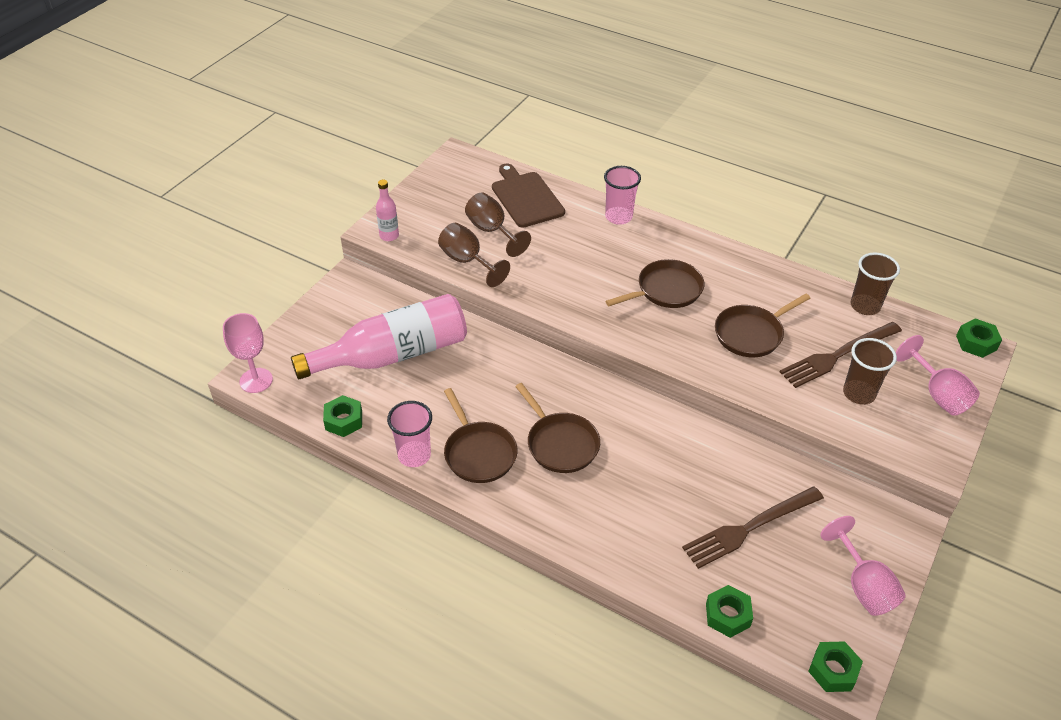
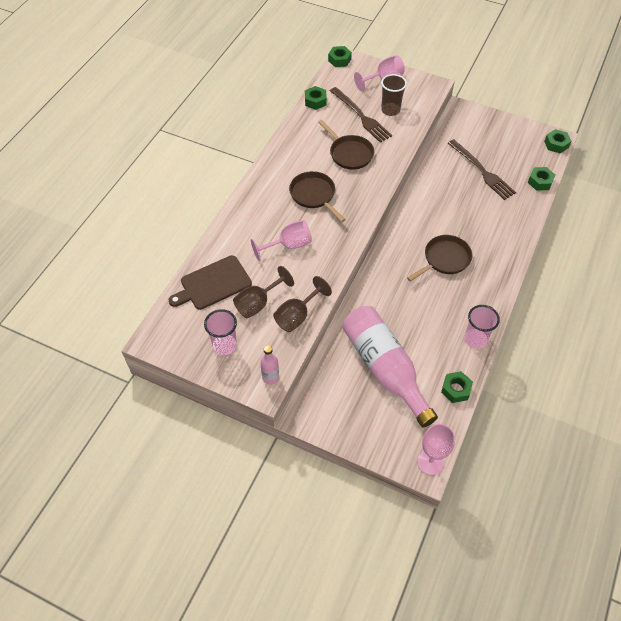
camera: 95 degrees left, 10 degrees up
(478, 453) = (463, 303): brown pan -> none
(618, 217) = (234, 223): pink cup -> pink cup (225, 345)
(863, 586) = (504, 130): pink goblet -> pink goblet (288, 245)
(865, 306) = (315, 101): brown cup -> green nut

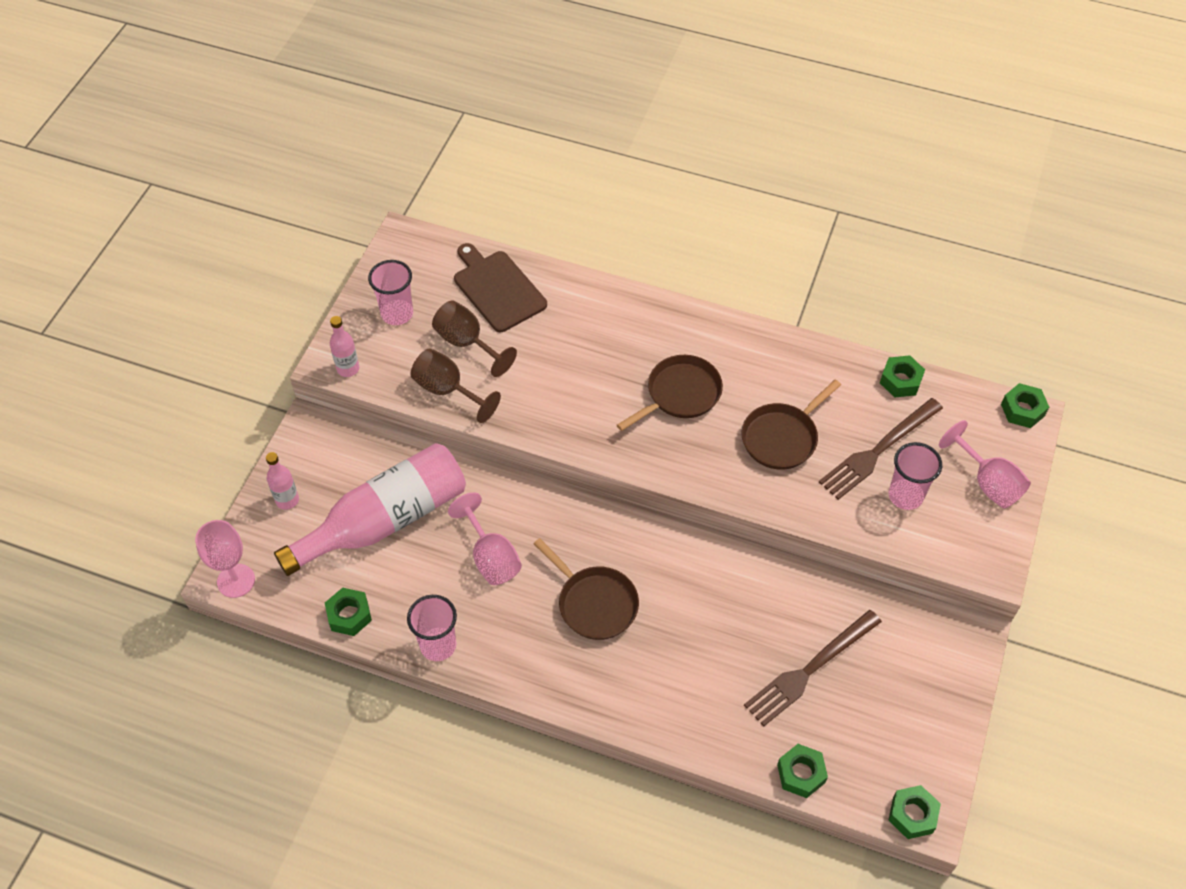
camera: 85 degrees right, 0 degrees up
(288, 245) = (574, 369): pink goblet -> pink goblet (491, 557)
(365, 430) = (287, 500): none -> pink bottle
(390, 110) = (905, 496): brown cup -> pink cup

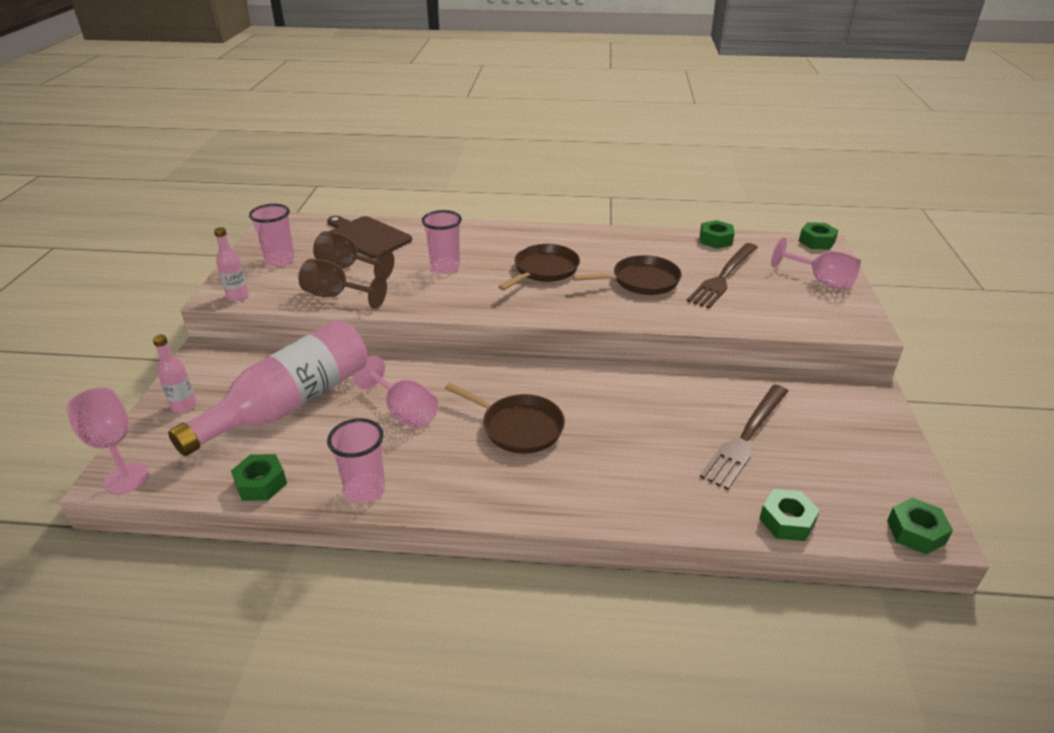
camera: 15 degrees left, 20 degrees down
(782, 437) = (641, 281): brown pan -> brown pan turned 135 degrees counterclockwise
(905, 496) = (762, 298): pink cup -> pink cup (445, 267)

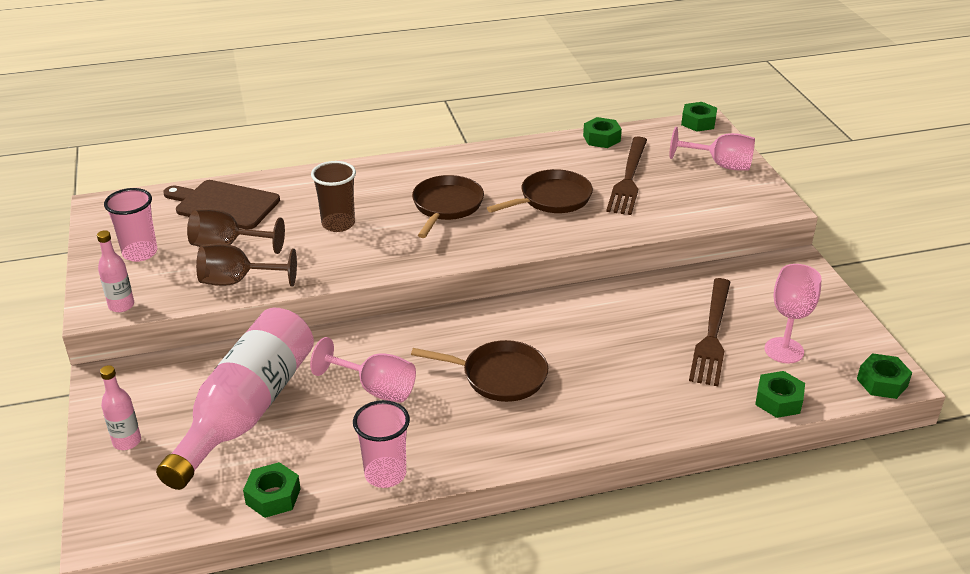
camera: 20 degrees left, 0 degrees up
(127, 478) = (120, 530): pink goblet -> pink goblet (784, 350)
(445, 267) = (338, 224): pink cup -> brown cup

